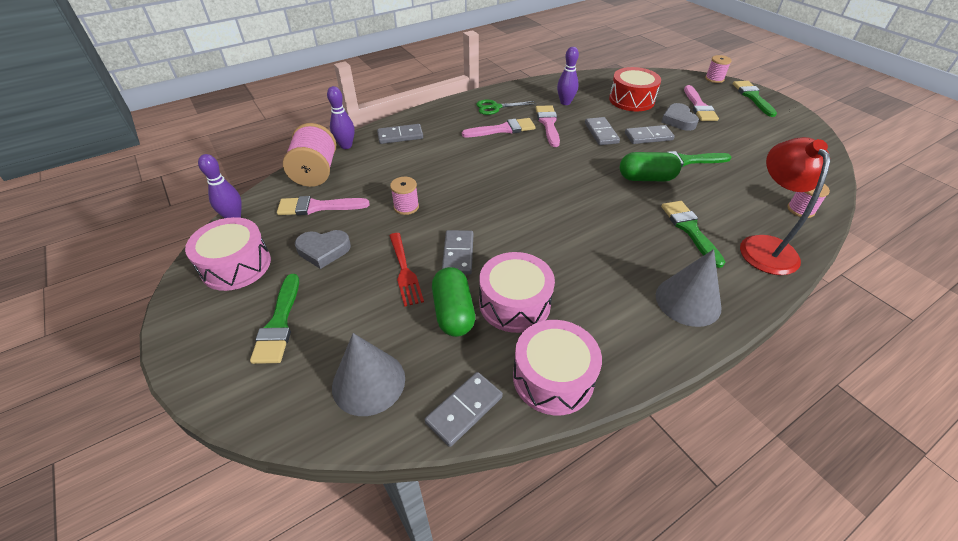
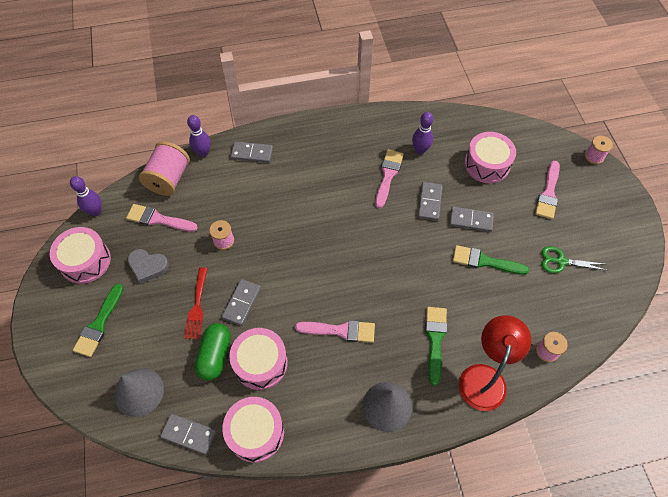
camera: 20 degrees right, 15 degrees up
(464, 410) = (189, 434): grey domino -> grey domino turned 45 degrees clockwise
(495, 107) = (352, 138): green scissors -> green scissors (561, 261)
(503, 129) = (343, 171): pink brush -> pink brush (340, 330)
(631, 100) = (487, 164): red drum -> pink drum
(646, 178) = (435, 271): green capsule -> none
(678, 120) = (514, 207): grey heart -> none
(752, 97) = (614, 195): green brush -> none

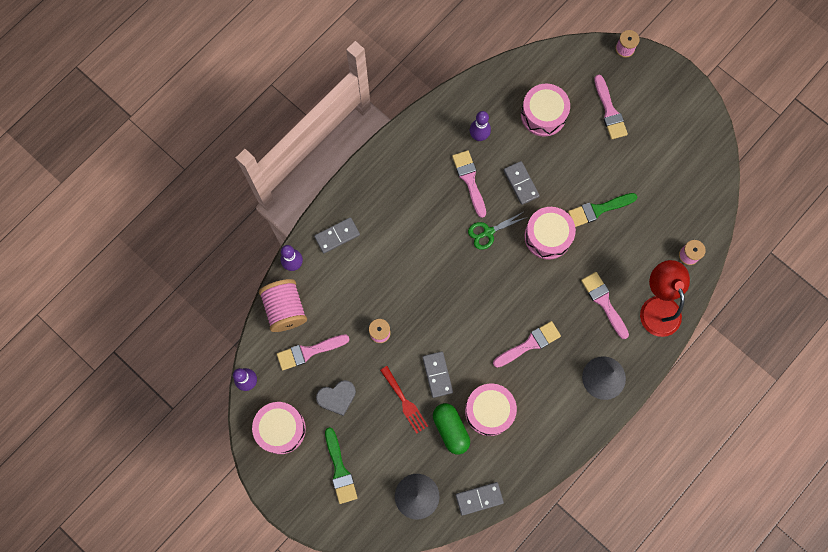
camera: 35 degrees left, 15 degrees up
(255, 432) = (525, 463): pink drum -> pink drum (548, 236)
(435, 340) = (604, 302): green brush -> pink brush
(471, 220) = (564, 179): grey domino -> none
(561, 261) = (655, 170): green scissors -> green scissors (488, 232)

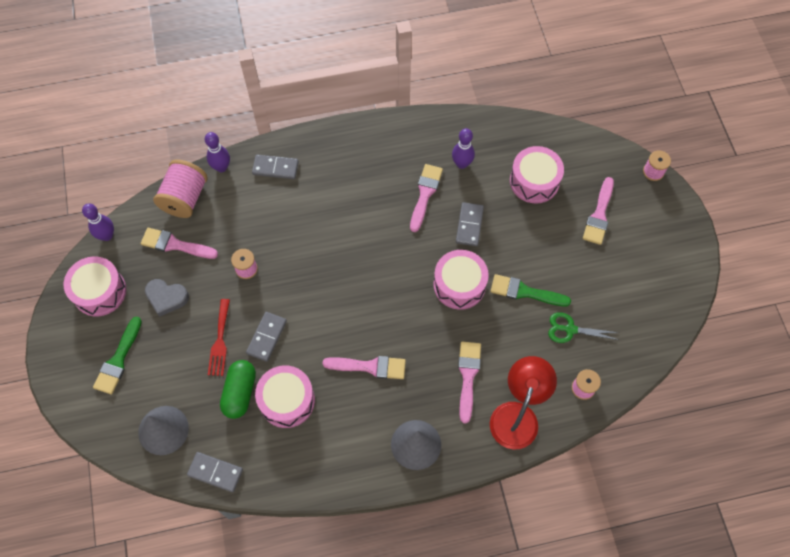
camera: 35 degrees right, 10 degrees down
(488, 232) = (408, 247): green scissors -> green scissors (570, 329)

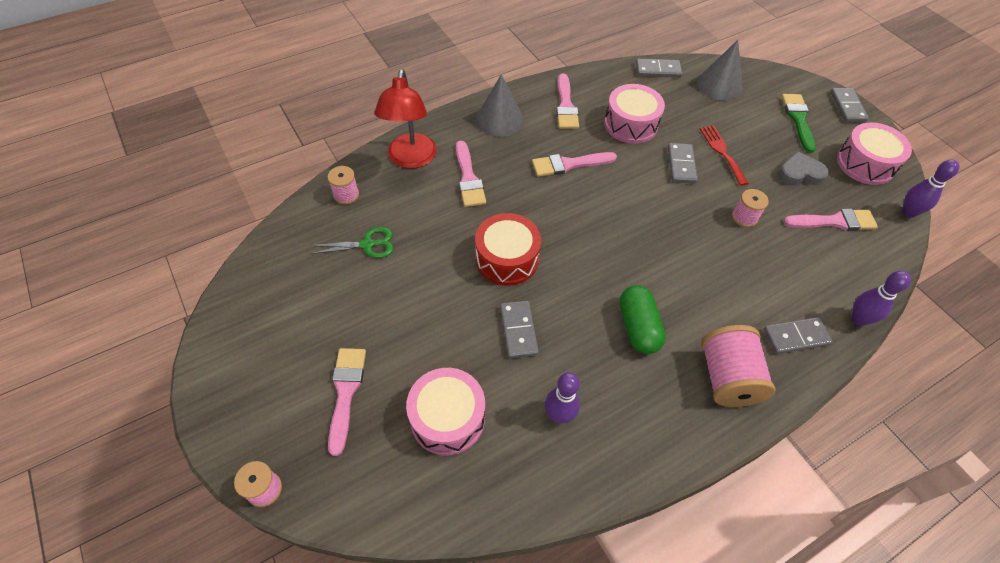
camera: 160 degrees right, 10 degrees down
(56, 362) = (847, 107): none -> grey domino
(185, 198) = (867, 271): pink spool -> pink spool (727, 378)
(240, 392) = (675, 120): green capsule -> green capsule (638, 327)
(425, 194) = (591, 356): pink brush -> pink brush (566, 106)
(459, 285) = (507, 259): pink drum -> red drum
(525, 292) = (428, 270): green brush -> none

